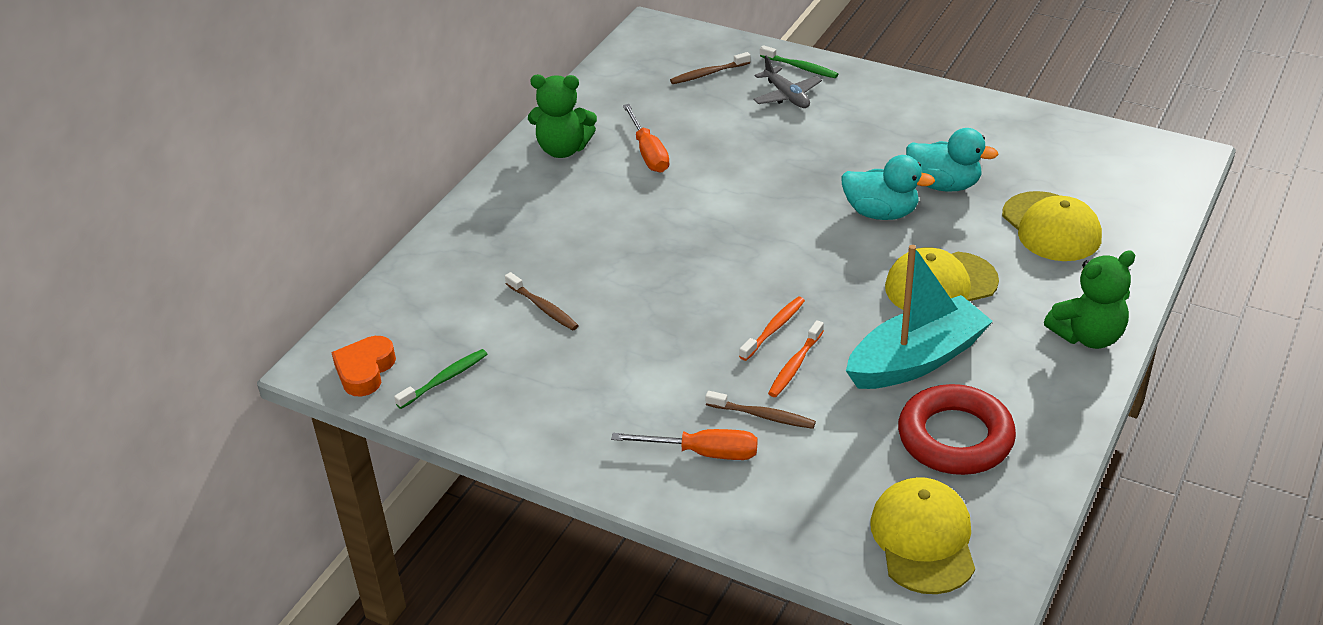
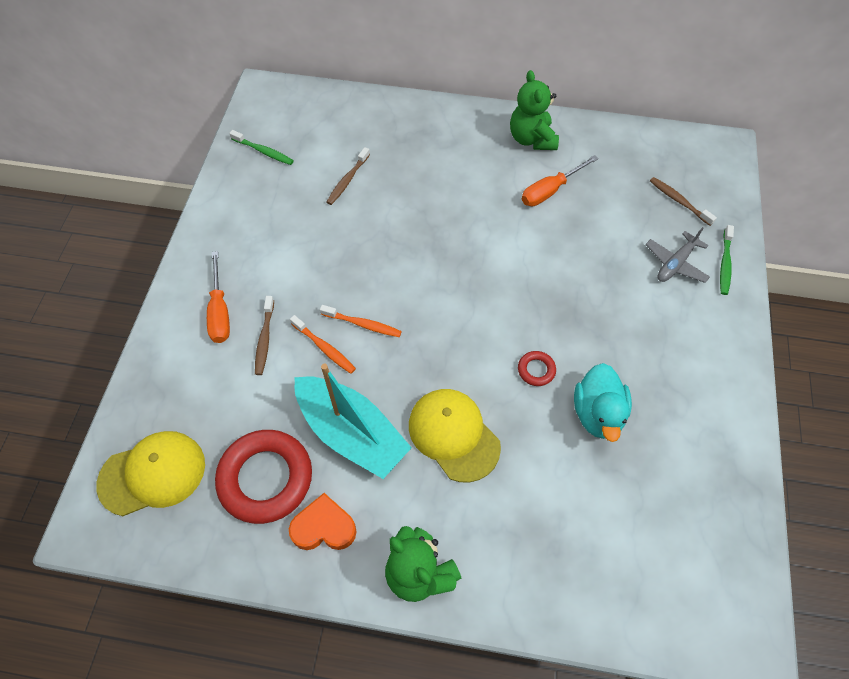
camera: 70 degrees right, 20 degrees up
(365, 370) = (263, 111): orange heart -> orange heart (324, 527)
(795, 365) = (324, 348): orange toothbrush -> orange toothbrush turned 150 degrees counterclockwise
(881, 213) = (536, 370): turquoise duck -> red ring
(1051, 227) = (569, 518): yellow cap -> none

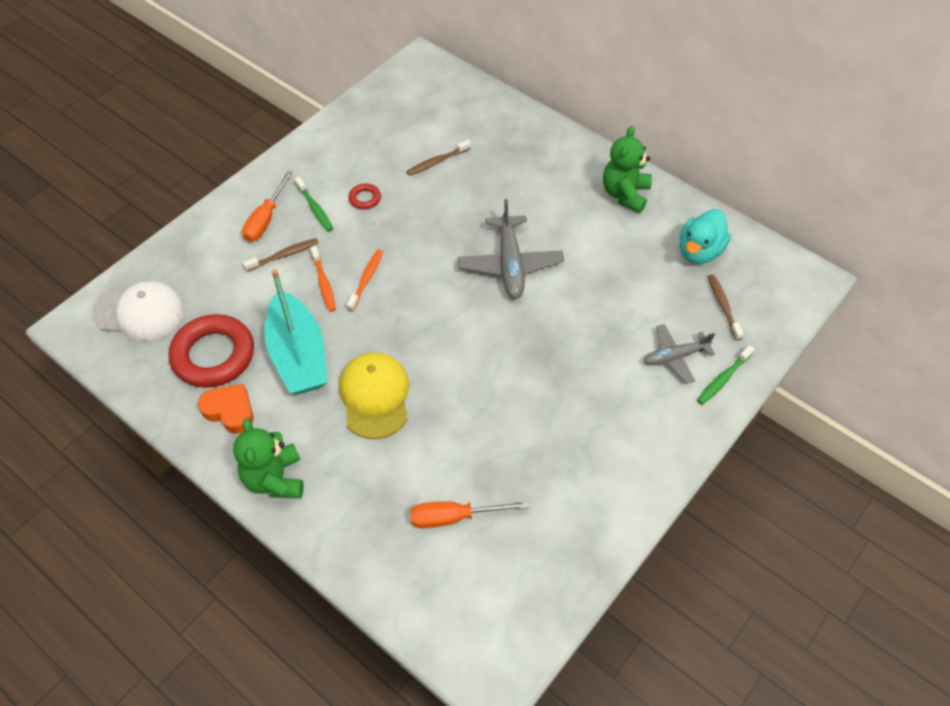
camera: 30 degrees right, 5 degrees down
(152, 474) = (139, 312): yellow cap -> white cap
(264, 151) = (386, 110): green toothbrush -> green toothbrush (315, 208)
(265, 339) = (284, 255): brown toothbrush -> brown toothbrush turned 150 degrees counterclockwise
(363, 324) = (366, 279): orange toothbrush -> orange toothbrush turned 120 degrees counterclockwise
(482, 247) = (510, 264): none -> grey plane
(536, 370) = (480, 382): red ring -> red ring (365, 198)
(550, 191) = (607, 245): orange screwdriver -> orange screwdriver (454, 517)
(597, 413) = (505, 440): turquoise duck -> turquoise duck (699, 251)

